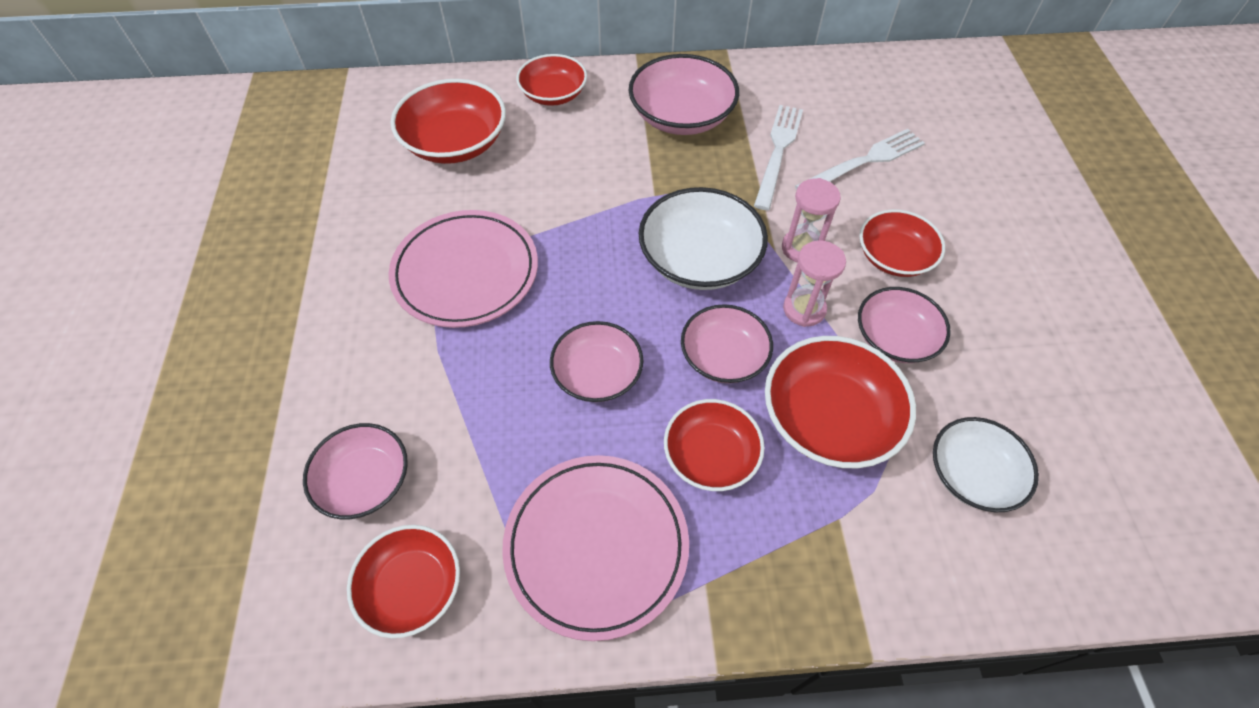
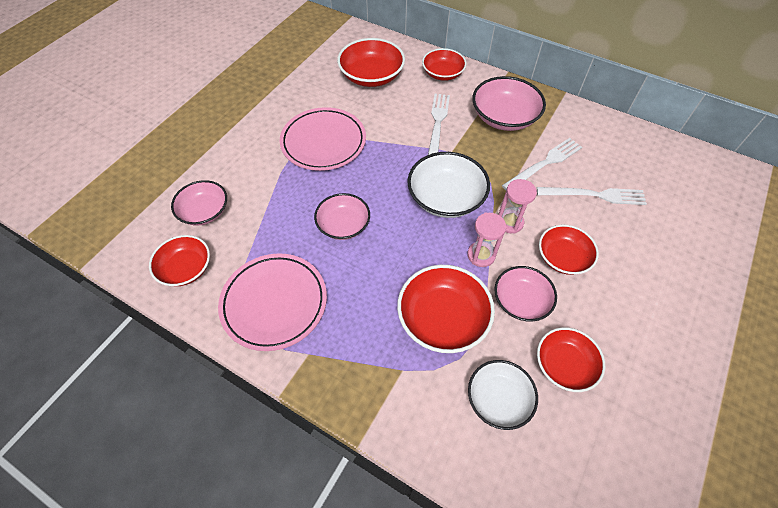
camera: 35 degrees right, 0 degrees up
(605, 166) = (437, 124): none -> white fork
(711, 455) = (364, 297): red bowl -> red bowl (564, 365)
(723, 356) = (414, 253): pink bowl -> none

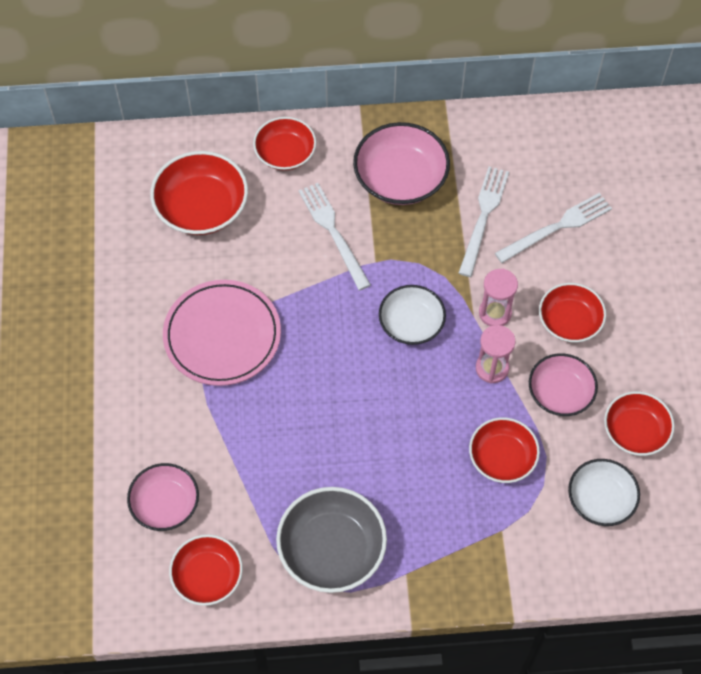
camera: 35 degrees left, 5 degrees up
(274, 303) = (331, 549): pink plate -> grey bowl
(343, 225) = (330, 422): pink bowl -> none
(443, 318) = (502, 457): red bowl -> red bowl, size x0.66
(446, 197) = (411, 323): white bowl -> white bowl, size x0.66

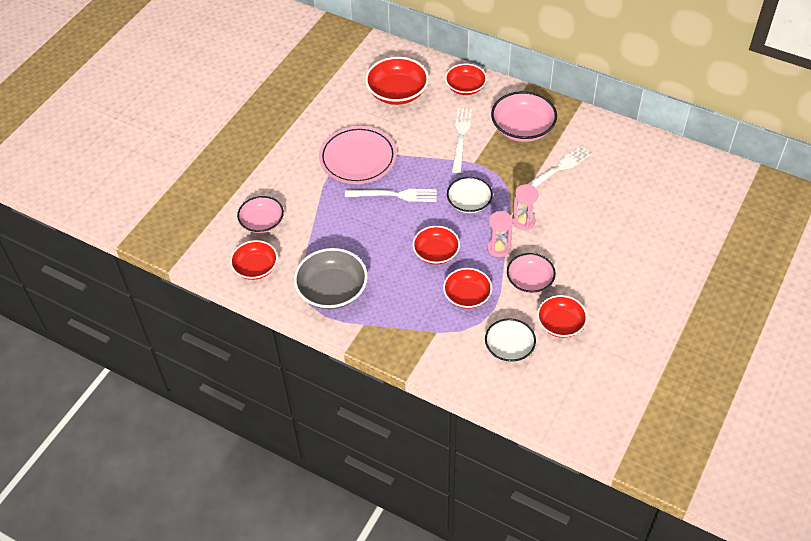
camera: 35 degrees right, 10 degrees down
(557, 227) = (598, 196): white fork -> white fork (394, 195)
(569, 321) = (566, 247): red bowl -> red bowl (436, 252)

